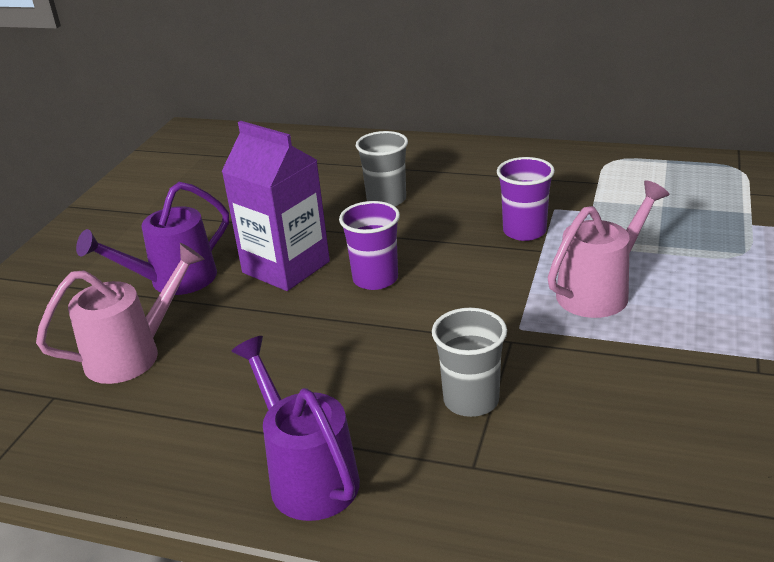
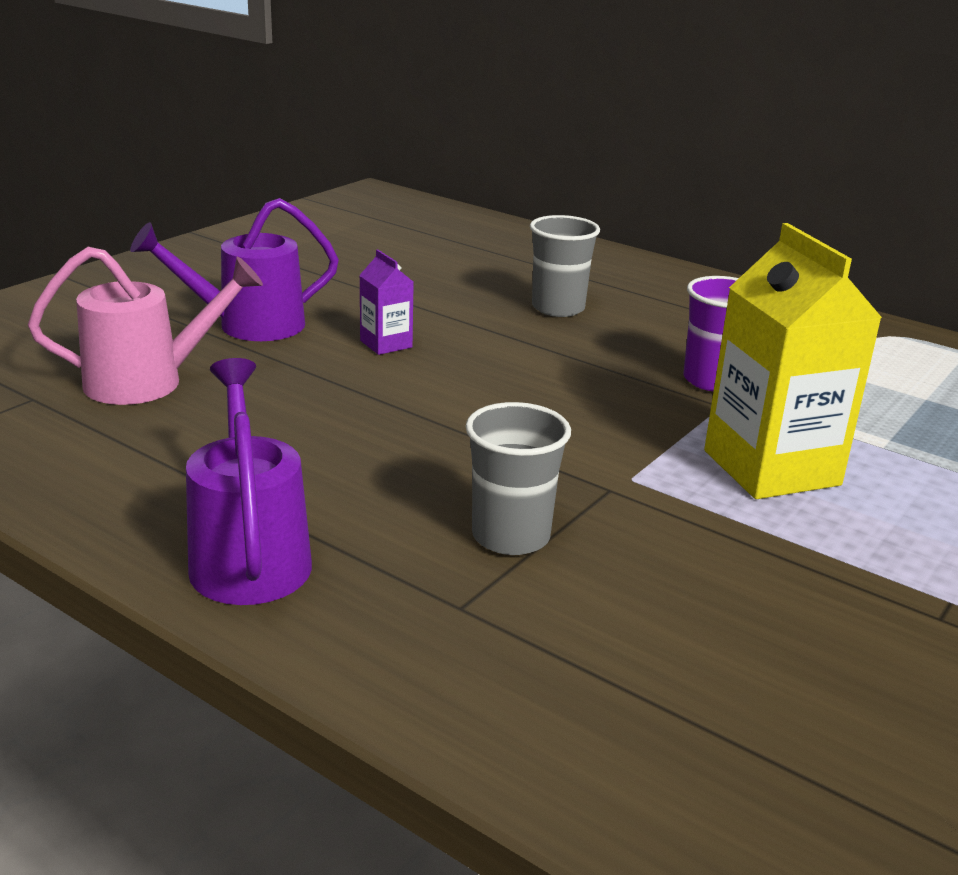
camera: 15 degrees right, 5 degrees down
(286, 267) = (386, 344): purple carton -> purple carton, size x0.47
(375, 279) = (484, 382): purple cup -> none
(600, 291) = (771, 468): pink watering can -> yellow carton

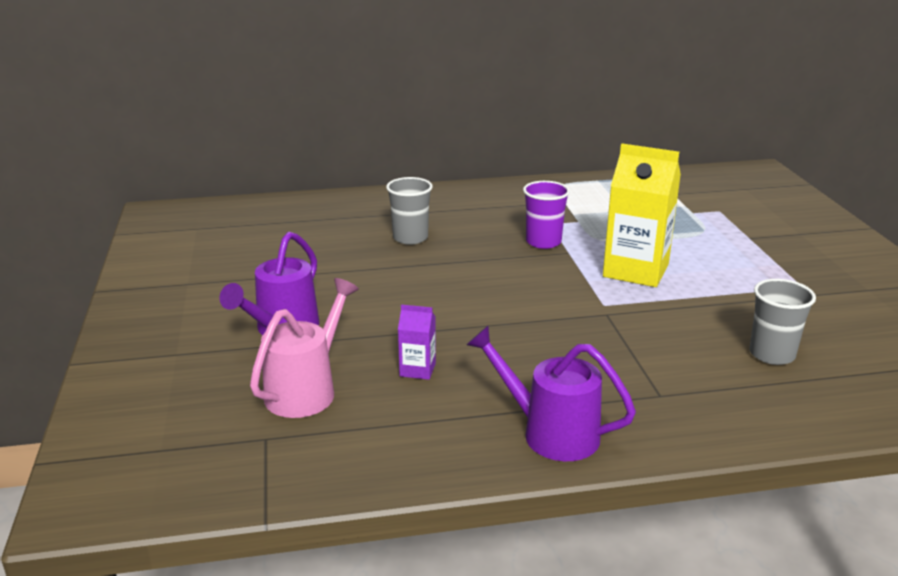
camera: 45 degrees left, 0 degrees up
(386, 344) = (376, 300): purple carton -> purple carton (417, 369)
(511, 536) = (617, 356): grey cup -> grey cup (772, 354)

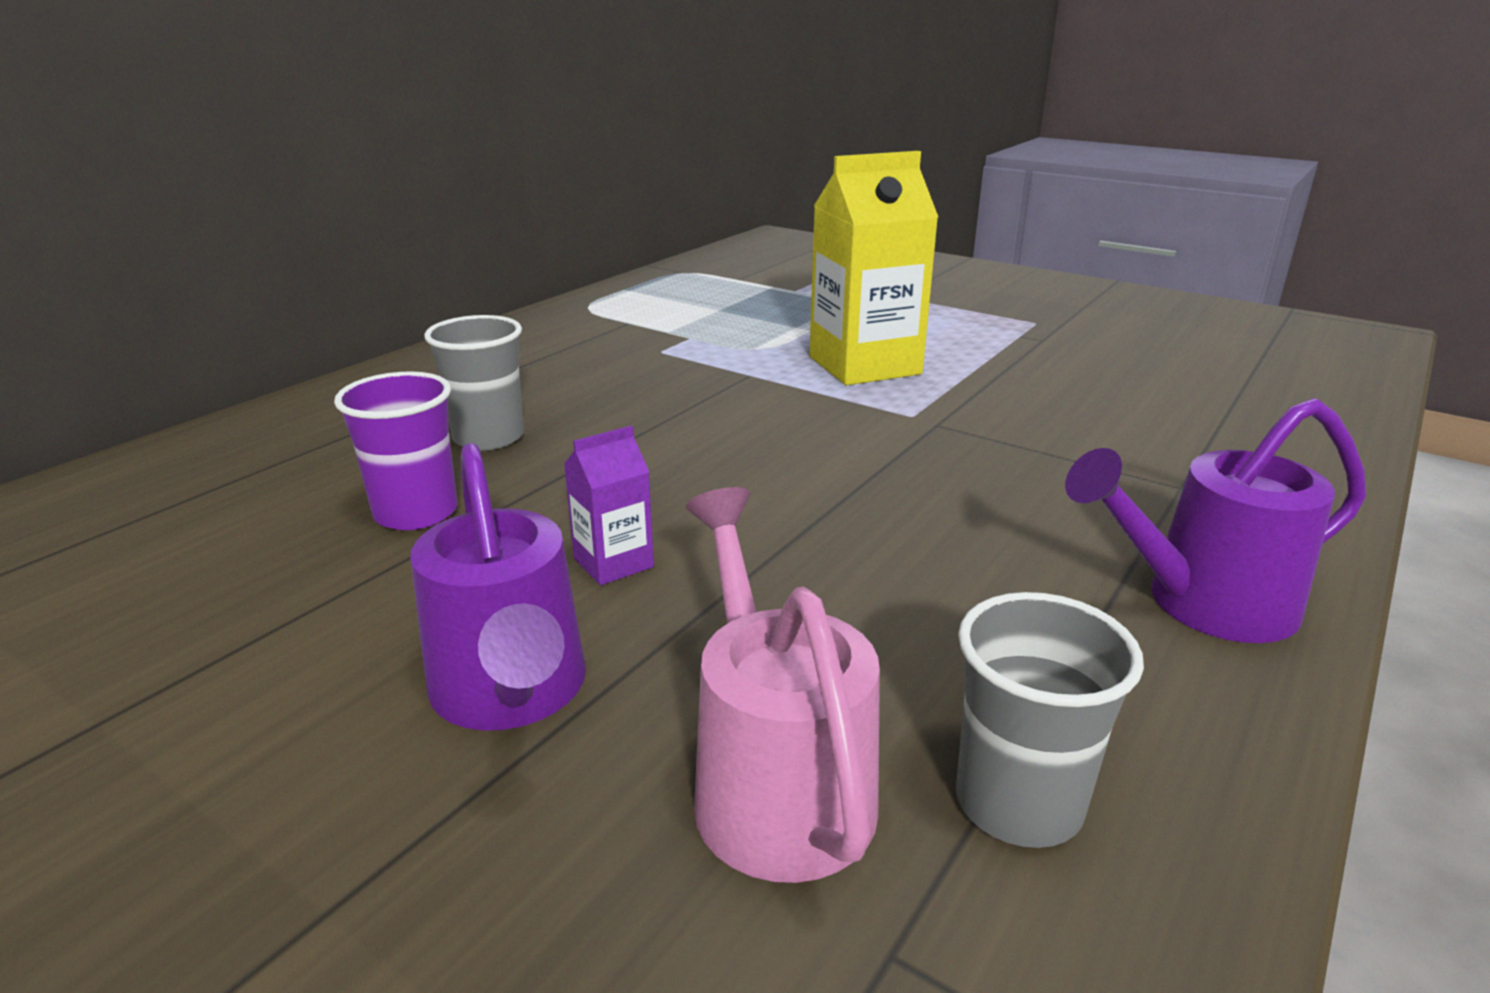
camera: 45 degrees left, 0 degrees up
(417, 369) = (877, 622): purple carton -> purple carton (613, 563)
(543, 242) = (695, 374): purple cup -> purple cup (416, 513)
(772, 354) = (1159, 394): grey cup -> grey cup (1018, 803)

